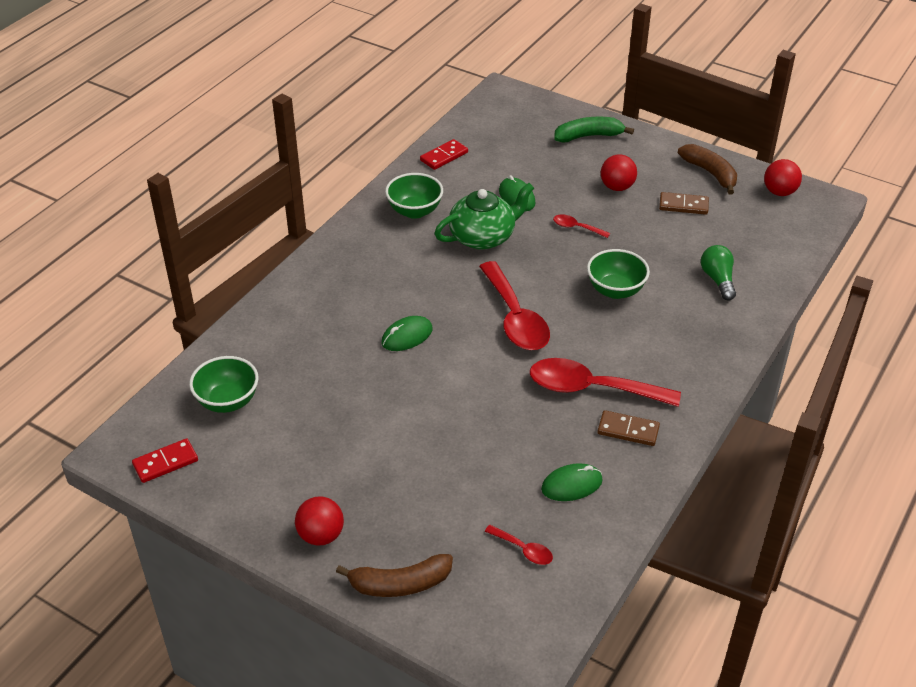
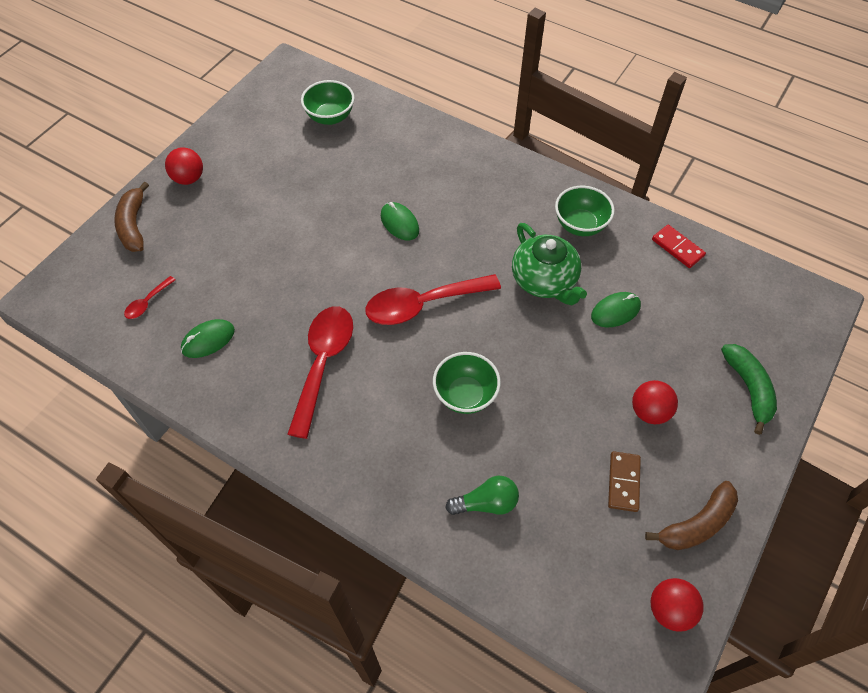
camera: 90 degrees right, 15 degrees up
(165, 463) = (272, 91): red domino -> none
(572, 485) = (208, 340): green mouse -> green mouse turned 75 degrees clockwise
(576, 228) = (568, 365): red spoon -> none
(628, 430) = (266, 389): brown domino -> none

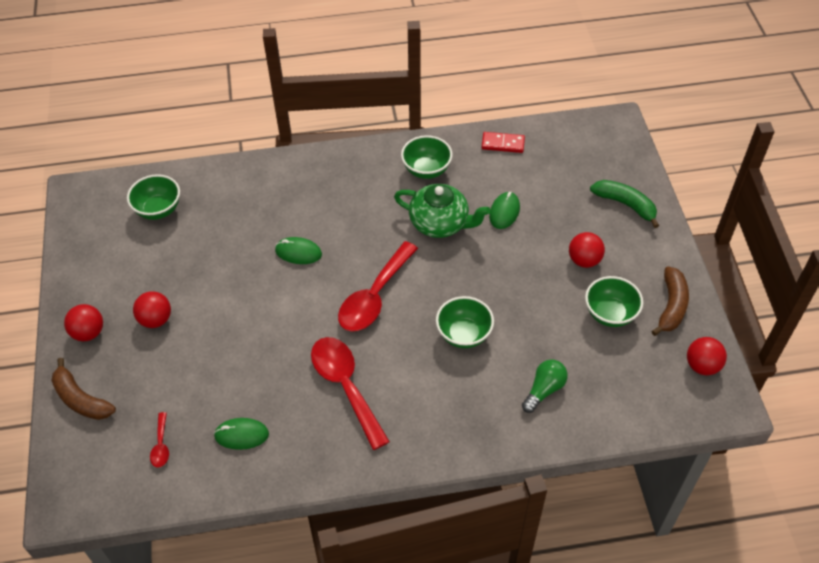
camera: 40 degrees left, 5 degrees down
(208, 340) = (241, 435): green mouse -> green mouse turned 75 degrees clockwise
(242, 202) = (156, 319): none -> red ball
(623, 482) = (610, 314): brown domino -> green bowl

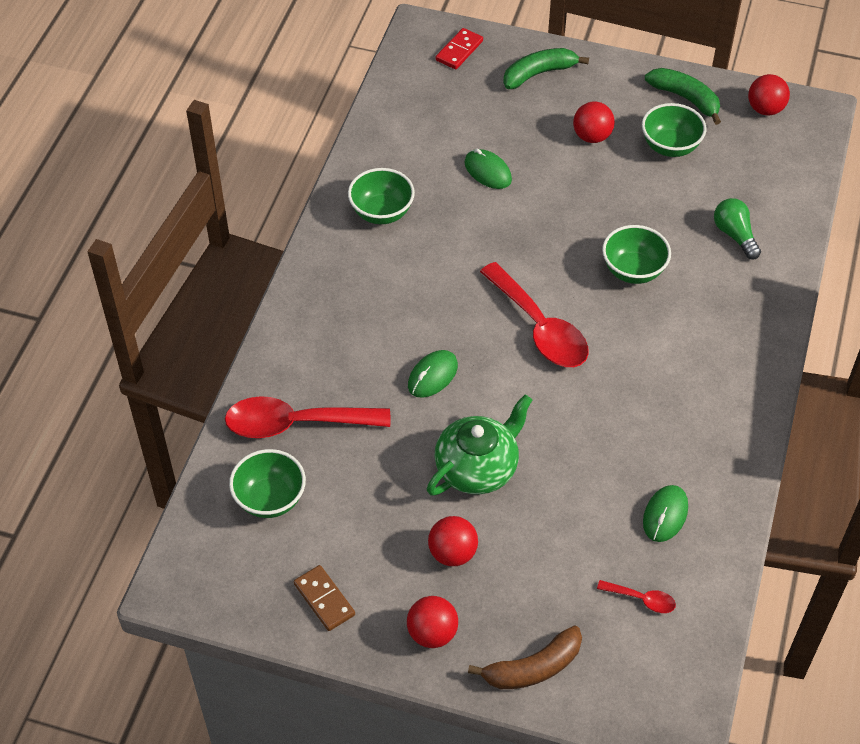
camera: 65 degrees left, 0 degrees up
(93, 266) = (324, 599): none -> brown domino
(346, 387) = (648, 397): red spoon -> red spoon (296, 423)
(440, 223) = (469, 231): green teapot -> green teapot (477, 468)
(503, 144) = (387, 132): red domino -> red domino (459, 51)
(671, 306) = (685, 98): brown banana -> green banana

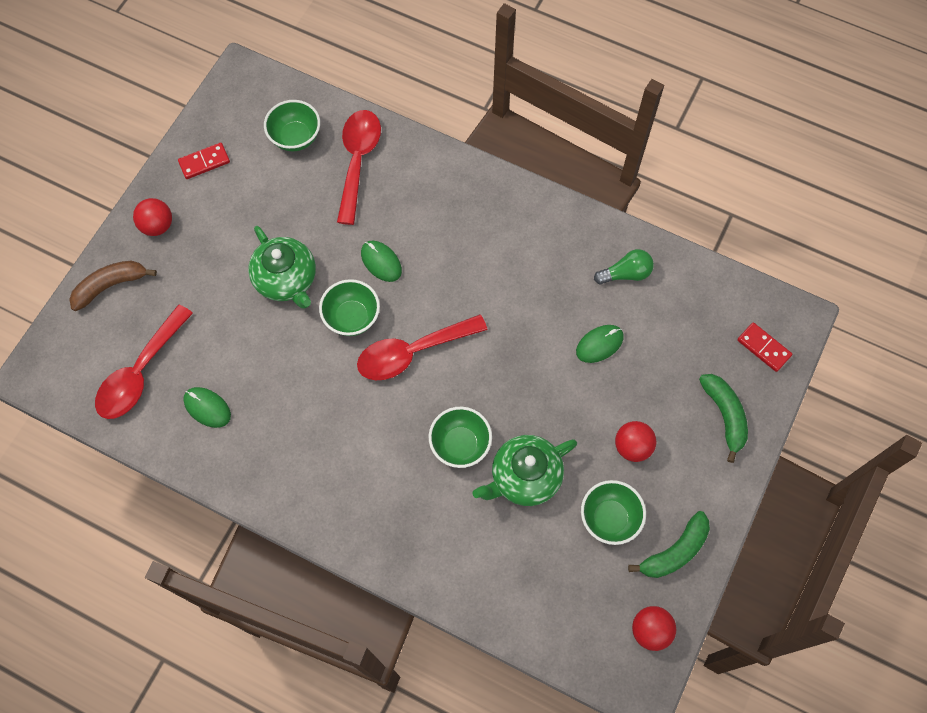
camera: 100 degrees right, 15 degrees up
(324, 599) = (204, 162): brown domino -> red domino
(382, 212) = (563, 250): green bowl -> green bowl (352, 317)
(452, 553) = (217, 249): red ball -> none
(533, 668) = (110, 286): brown banana -> brown banana turned 75 degrees clockwise
(641, 599) = (141, 372): red spoon -> red spoon, size x2.22
(650, 214) = (524, 477): none -> green teapot
(734, 235) = (486, 548): green light bulb -> green light bulb (625, 274)

